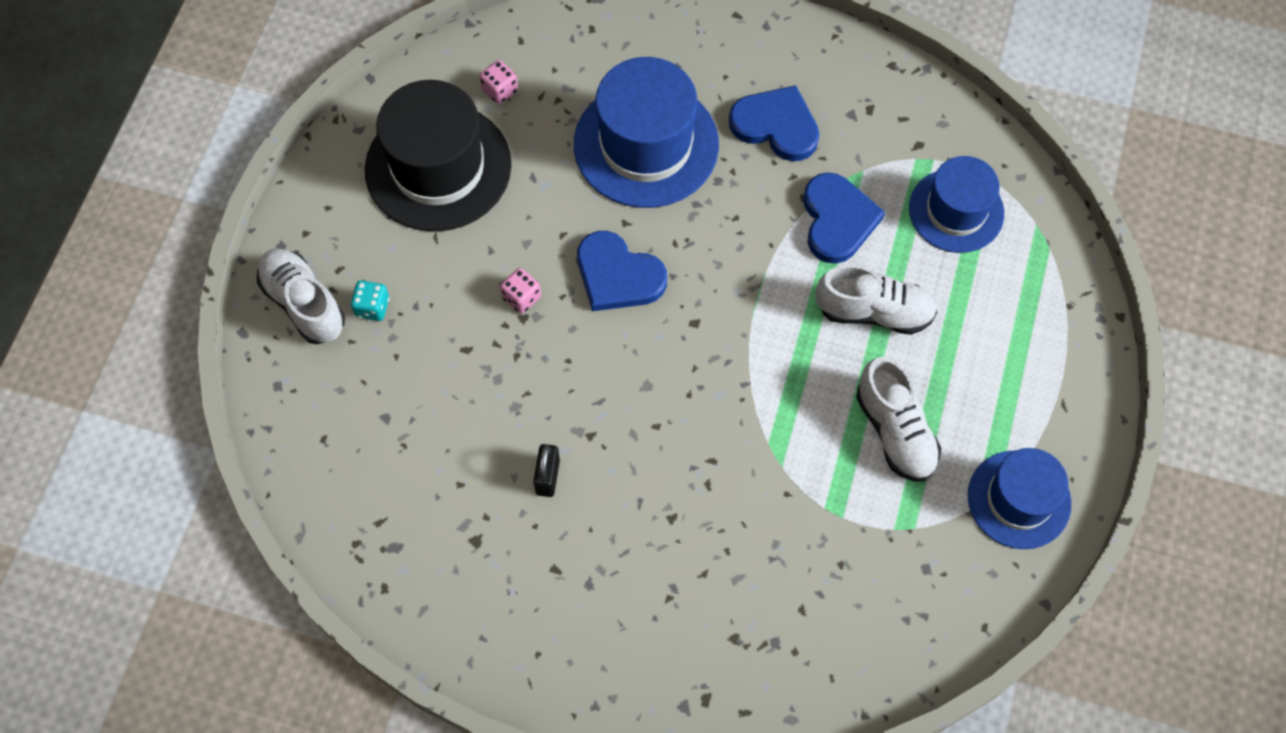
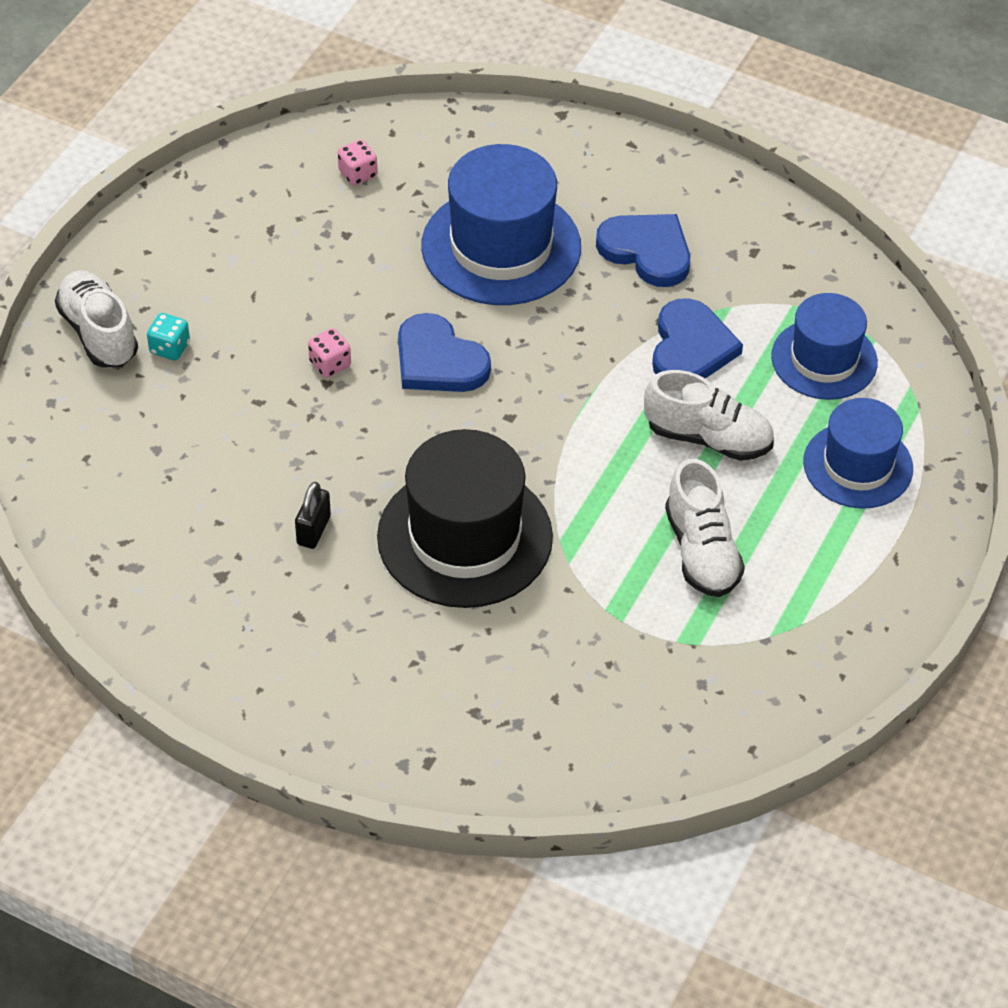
camera: 10 degrees right, 15 degrees down
(438, 167) = (273, 233): black hat -> black hat (465, 537)
(1019, 499) = (822, 637): blue hat -> blue hat (858, 465)

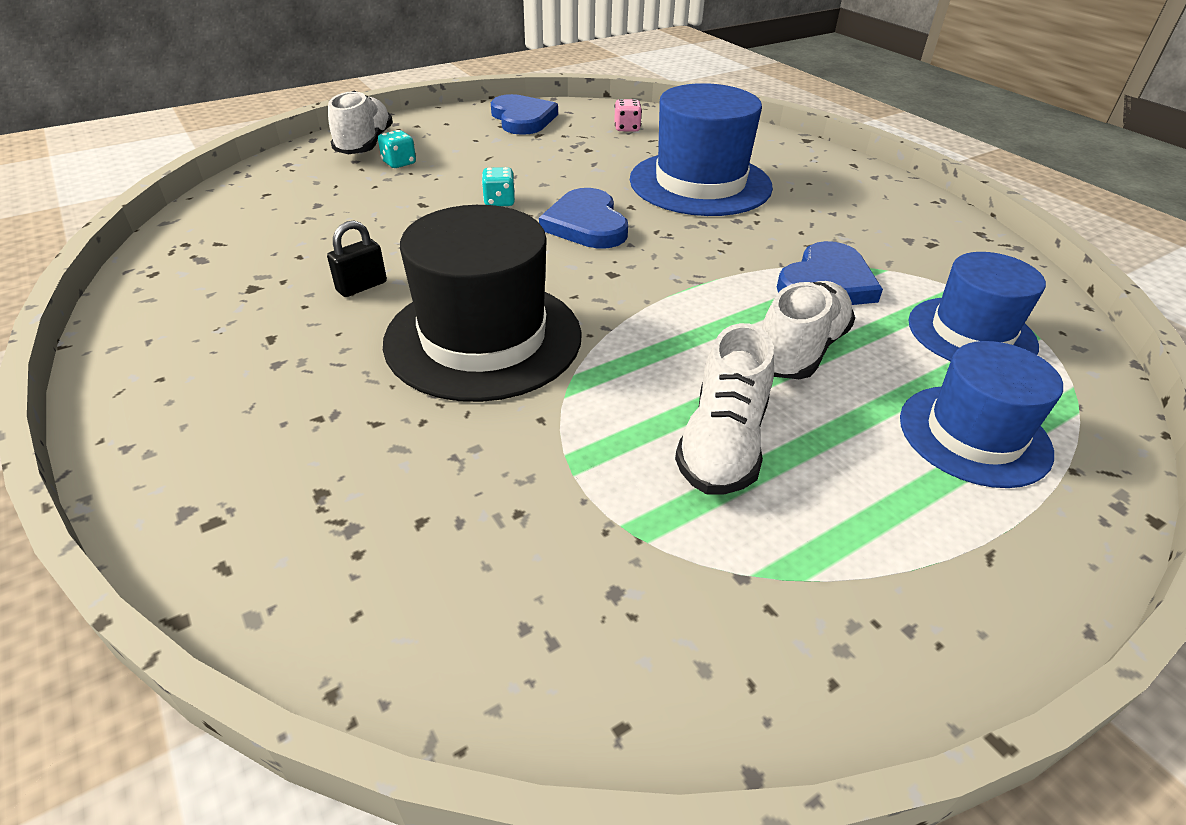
camera: 30 degrees right, 10 degrees down
(330, 364) = (499, 201): pink dice -> turquoise dice
(647, 251) = (826, 217): blue heart -> blue heart (522, 119)
(708, 438) = (799, 350): white shoe -> white shoe turned 105 degrees counterclockwise

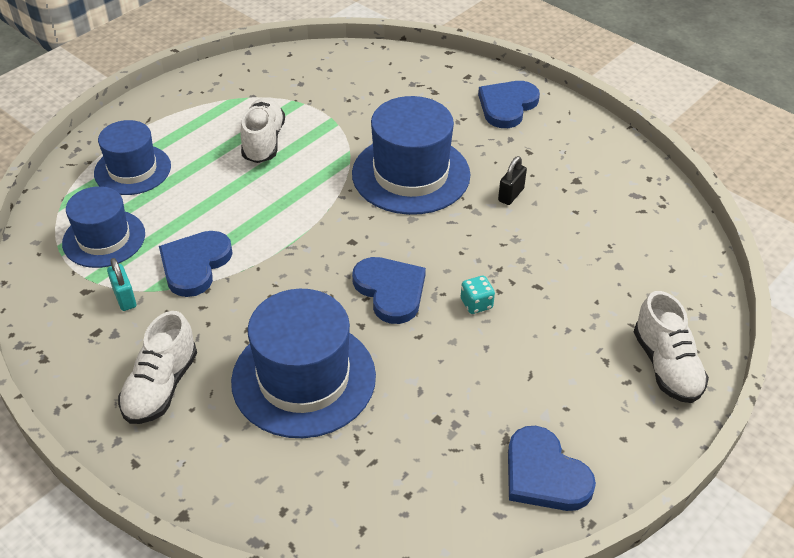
camera: 165 degrees right, 5 degrees up
(212, 426) = (507, 106): none -> blue heart
(399, 163) = (605, 341): turquoise dice -> none
(483, 338) = (411, 174): black hat -> blue hat
(627, 128) = (410, 484): pink dice -> none
(799, 350) = (220, 203): white shoe -> white shoe (161, 386)
(909, 266) = (125, 298): none -> turquoise padlock

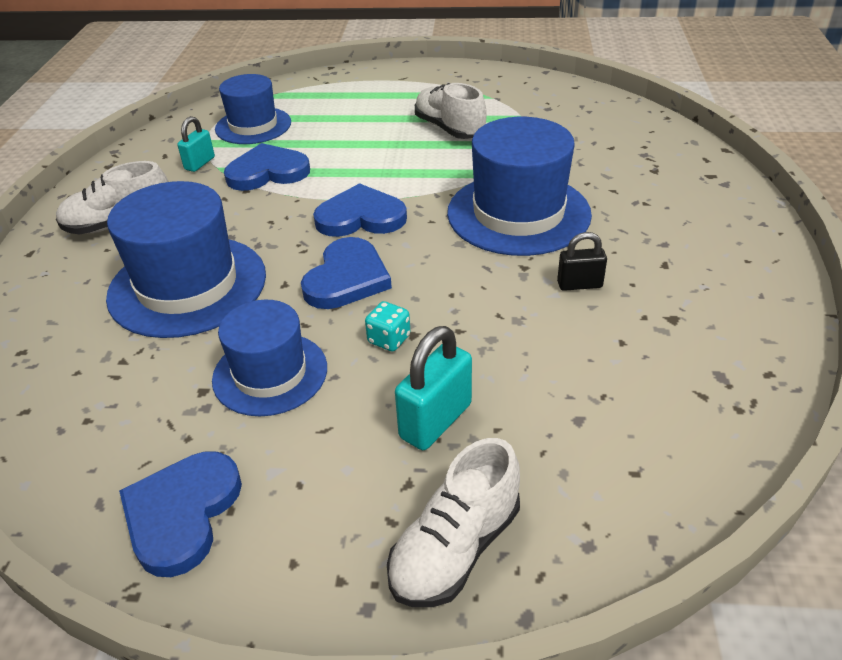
camera: 55 degrees right, 5 degrees down
(132, 170) = (340, 99): blue hat -> blue hat (270, 373)
(263, 142) = (449, 129): white shoe -> white shoe turned 90 degrees counterclockwise
(507, 106) = (710, 218): blue heart -> blue heart (361, 217)
(568, 322) = (435, 421): none -> turquoise padlock

